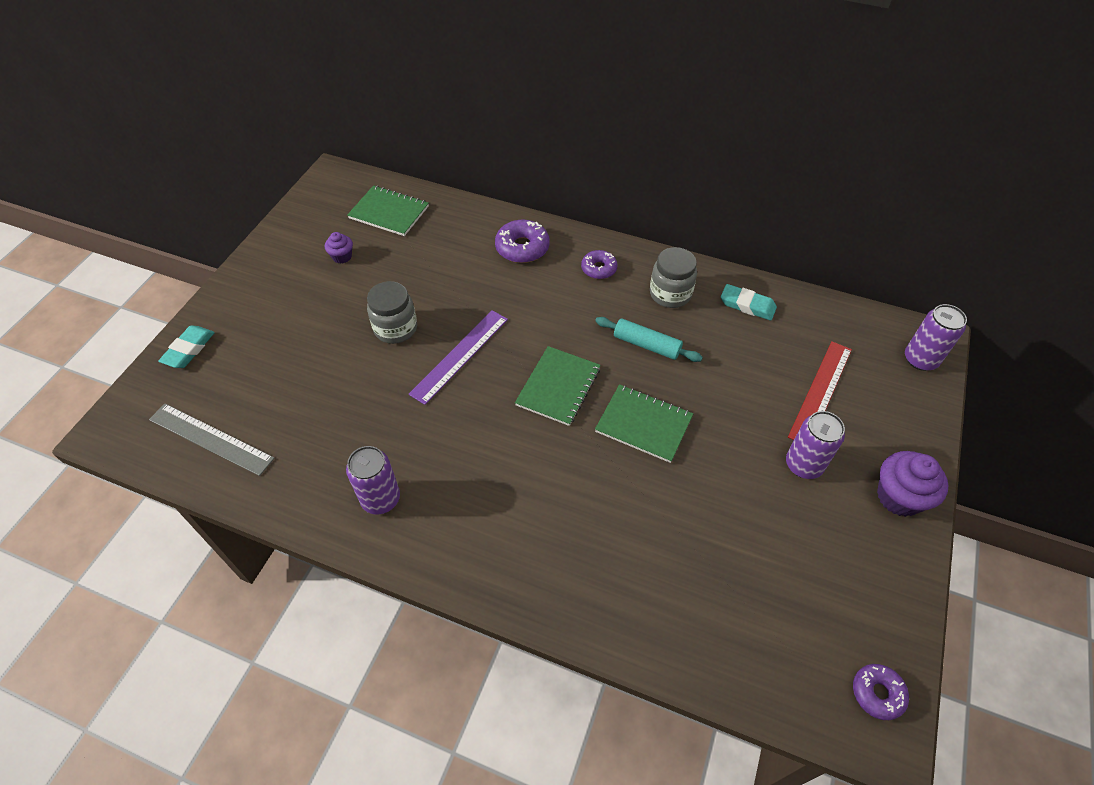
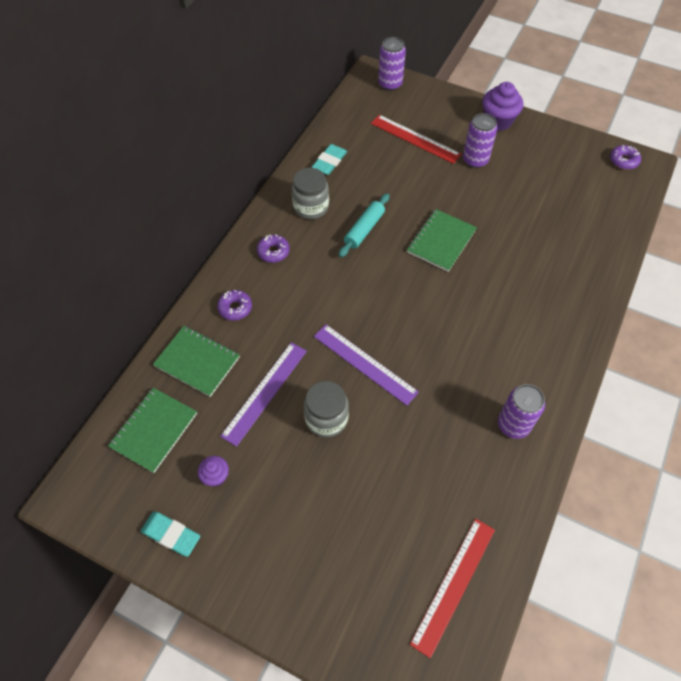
camera: 85 degrees left, 5 degrees up
(189, 349) = (335, 632): turquoise eraser -> turquoise eraser (171, 535)
(210, 439) = (454, 585): grey ruler -> red ruler
(426, 280) = (265, 392): none -> purple ruler
(522, 248) = (235, 308): purple donut -> purple donut, size x0.65
(558, 387) = (403, 292): green notebook -> green notebook (197, 361)

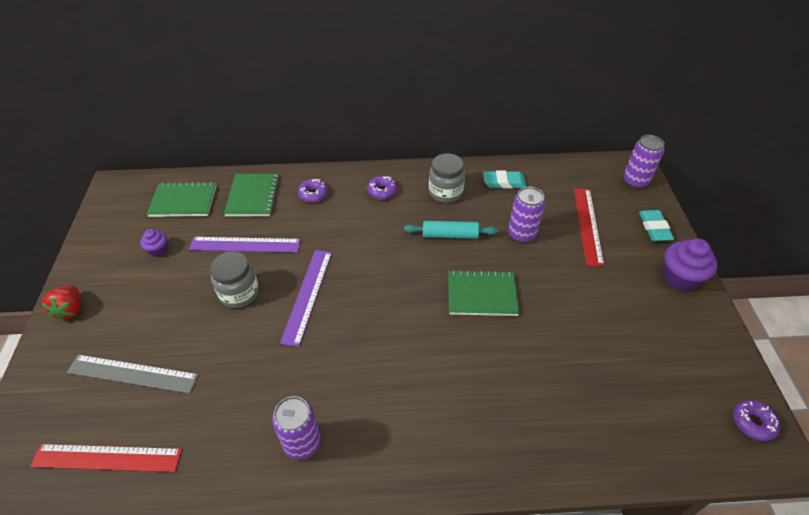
camera: 60 degrees right, 10 degrees down
(171, 535) = (102, 248): turquoise eraser -> turquoise eraser (654, 228)
(248, 587) = (71, 310): none -> red strawberry
(371, 541) = (132, 374): none -> grey ruler
(475, 160) = (608, 280): purple can -> purple can (521, 234)

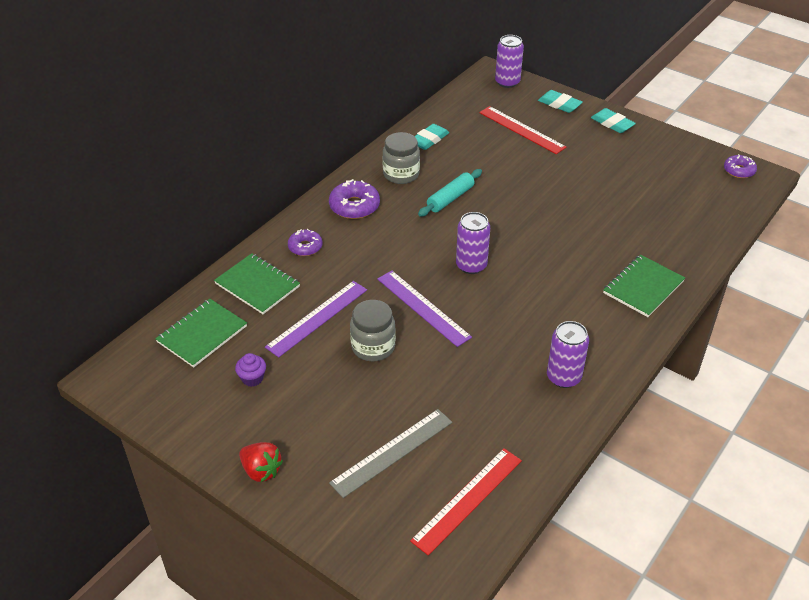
camera: 50 degrees left, 5 degrees down
(382, 191) = (354, 206): purple donut -> purple donut, size x1.54
(482, 294) = (527, 217): green notebook -> green notebook (643, 287)
(521, 234) = (492, 164): purple can -> purple can (471, 265)
(680, 278) = (612, 124): purple cupcake -> turquoise eraser

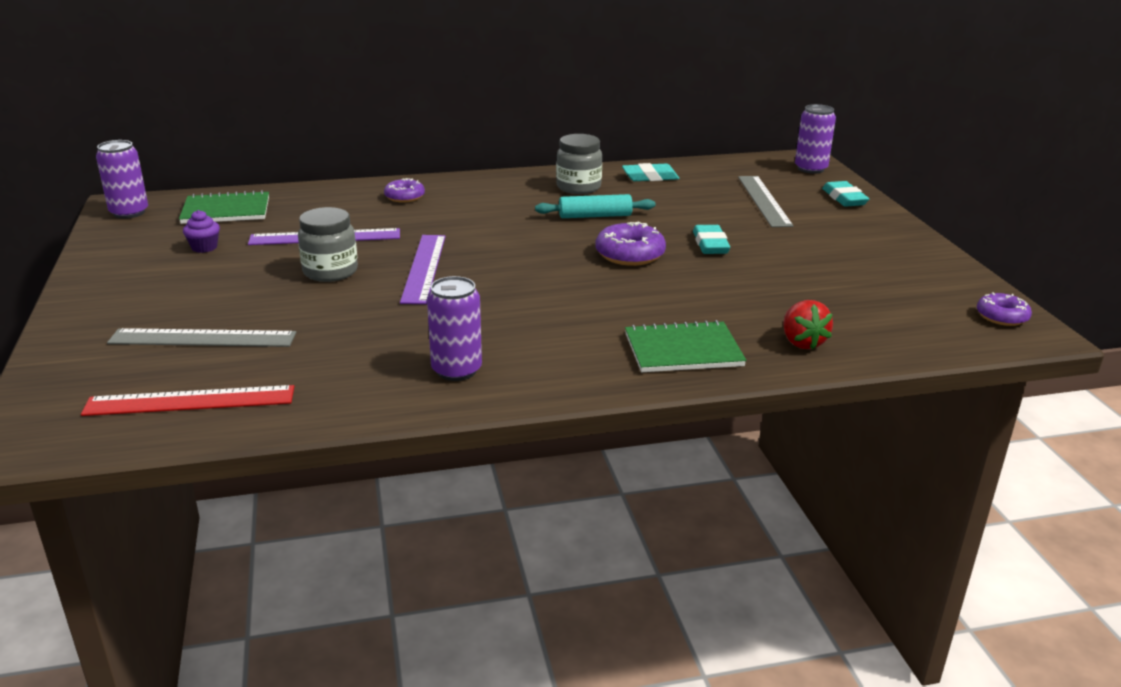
camera: 40 degrees right, 15 degrees down
(257, 285) = (322, 202): green notebook -> none
(261, 470) = (94, 298): red strawberry -> red strawberry (802, 342)
(354, 206) = (496, 190): purple donut -> purple donut (630, 254)
(471, 265) = (525, 261): purple can -> purple can (129, 212)
(521, 130) = (764, 200): red ruler -> grey ruler
(612, 124) = (885, 229): turquoise eraser -> turquoise eraser (710, 244)

